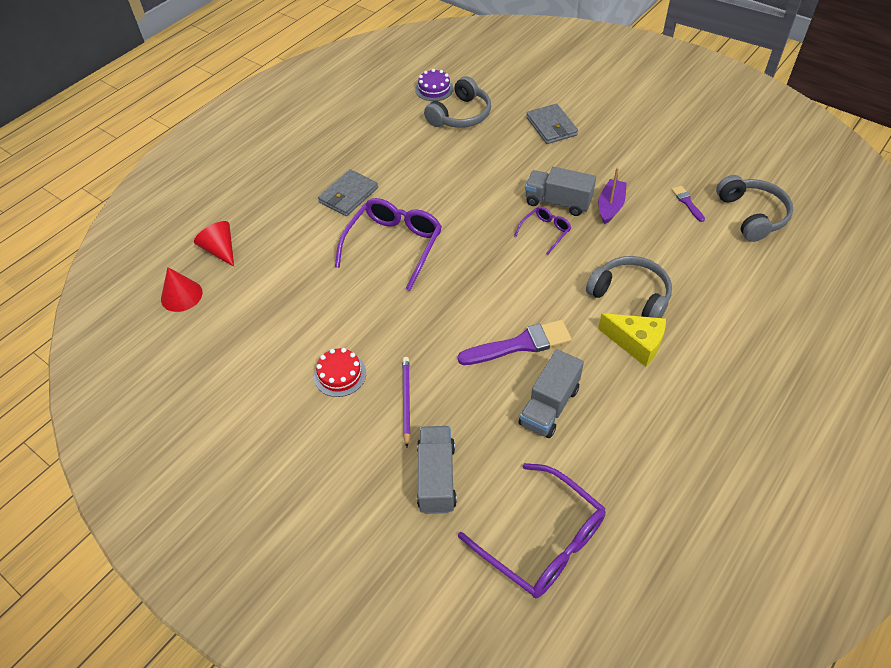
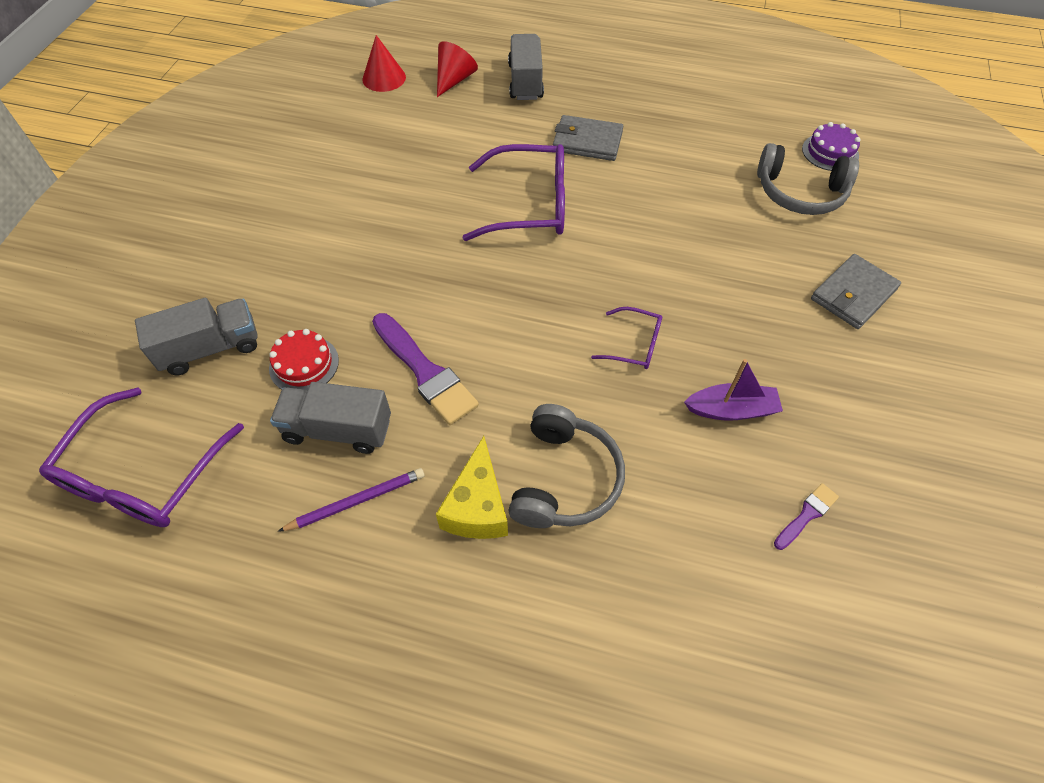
camera: 65 degrees right, 5 degrees up
(340, 374) = (325, 224): red cake -> red cake (304, 364)
(406, 401) = (306, 289): purple pencil -> purple pencil (356, 501)
(558, 202) = (700, 344): grey truck -> grey truck (525, 82)
(751, 215) = (840, 627): grey headphones -> none

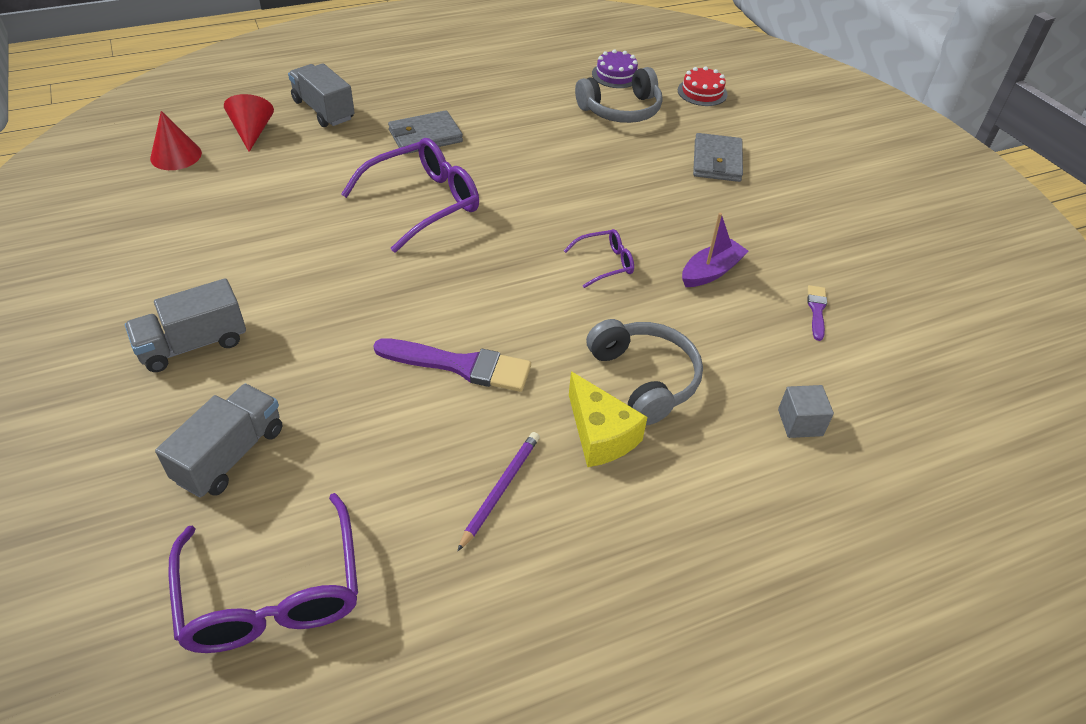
camera: 40 degrees left, 10 degrees down
(304, 364) = (342, 417): red cake -> red cake (702, 92)
(338, 430) = (428, 448): grey truck -> grey truck (193, 344)
(671, 619) = (800, 422): none -> grey cube

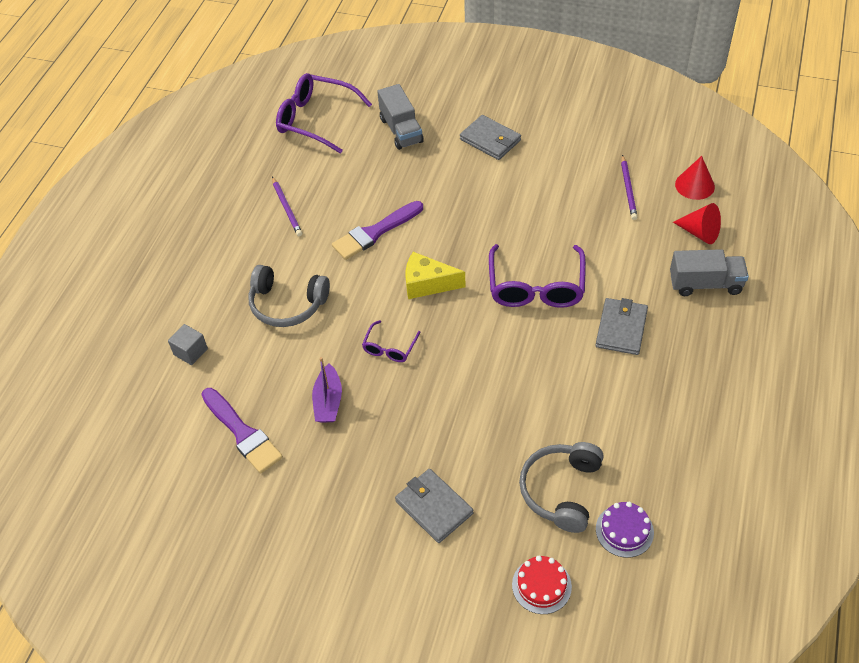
camera: 135 degrees right, 5 degrees up
(193, 344) = (490, 140): grey truck -> grey wallet
(215, 195) = (628, 189): none -> purple pencil
(600, 435) = (275, 262): yellow cheese -> yellow cheese (427, 284)
(816, 310) = (242, 433): purple brush -> purple brush, size x1.96

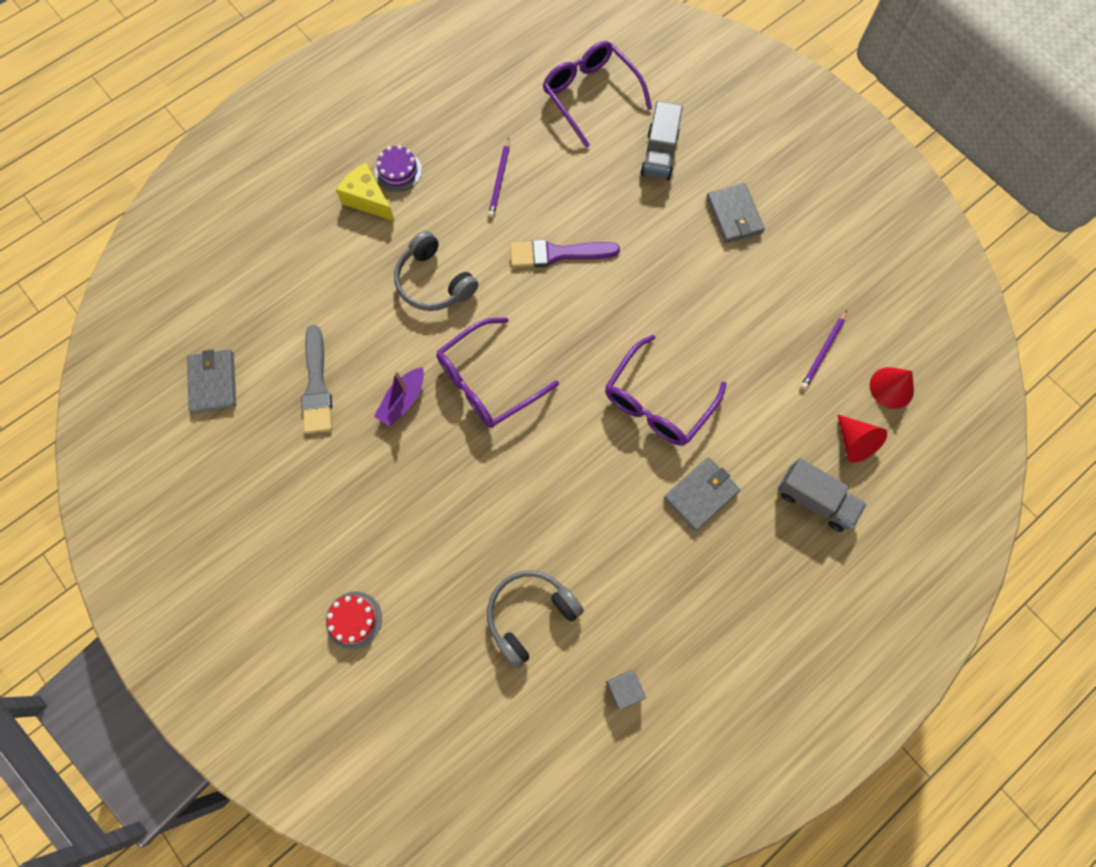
camera: 30 degrees right, 20 degrees up
(190, 352) = (327, 279): grey cube -> grey cube (624, 689)
(242, 433) = (317, 386): purple brush -> grey brush
(390, 348) = (488, 381): purple glasses -> purple glasses, size x1.97
(427, 284) = (565, 337): yellow cheese -> yellow cheese (368, 199)
(434, 507) = (417, 557): grey wallet -> grey wallet (213, 382)
(541, 585) = (451, 687): red cake -> red cake (354, 620)
(624, 530) = (553, 687): purple cake -> purple cake (398, 171)

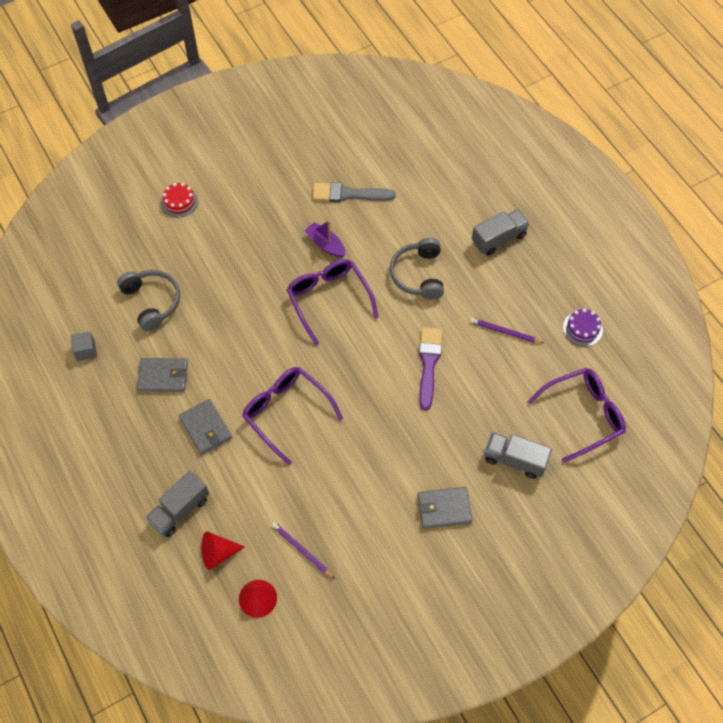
camera: 100 degrees right, 10 degrees down
(213, 382) = (364, 136): grey wallet -> grey wallet (163, 376)
(368, 199) = (498, 239): yellow cheese -> grey truck
(398, 171) = (522, 261): purple cake -> purple cake (582, 328)
(434, 282) = (418, 274): grey headphones -> grey headphones turned 60 degrees counterclockwise

